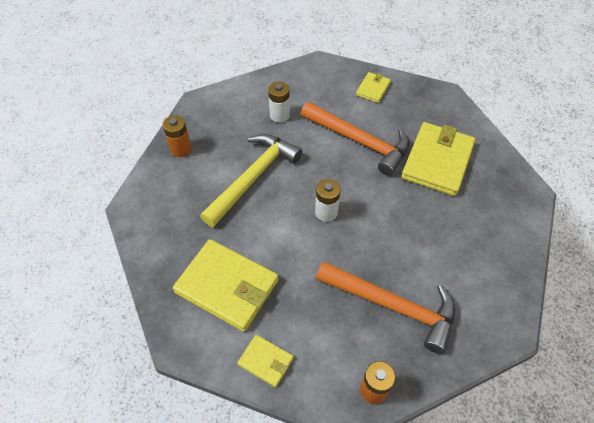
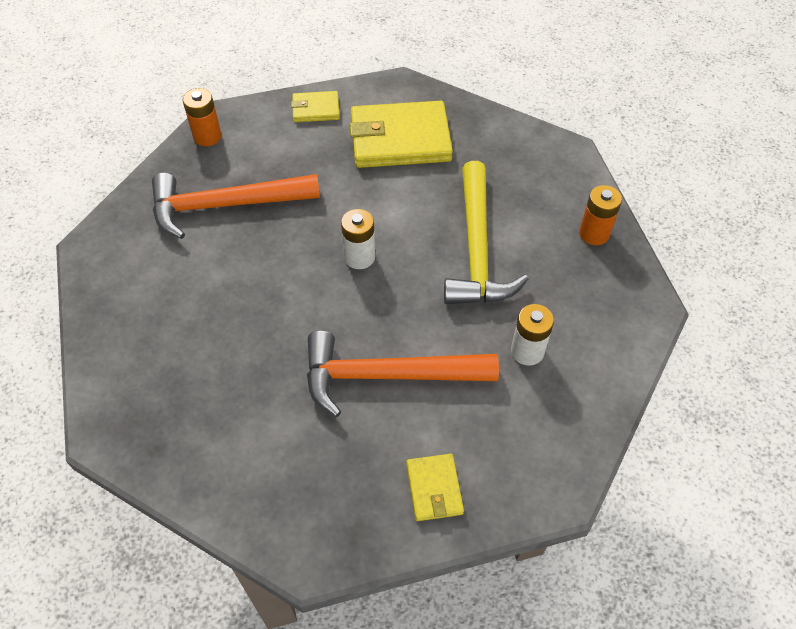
camera: 145 degrees right, 0 degrees up
(437, 161) = (259, 408): yellow wallet -> none

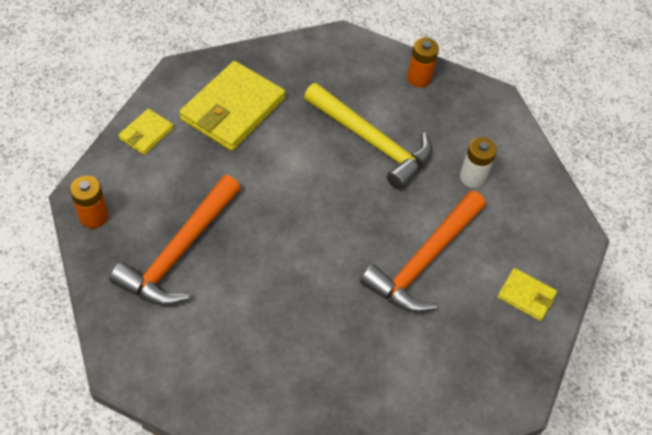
camera: 55 degrees left, 0 degrees up
(359, 257) = (313, 207): white battery -> none

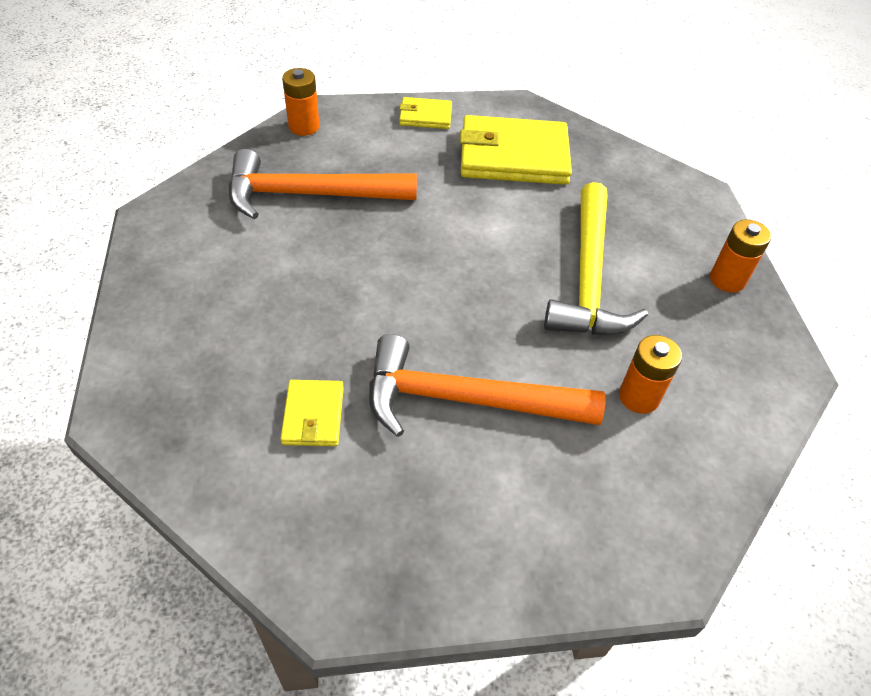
camera: 60 degrees right, 5 degrees down
(472, 177) = (639, 397): white battery -> orange battery
(526, 296) = (506, 543): yellow wallet -> yellow wallet (313, 415)

